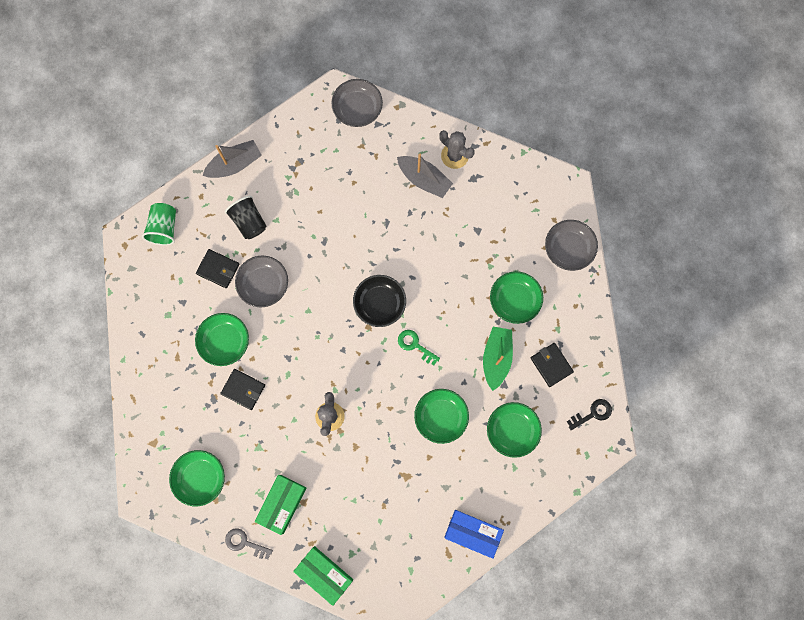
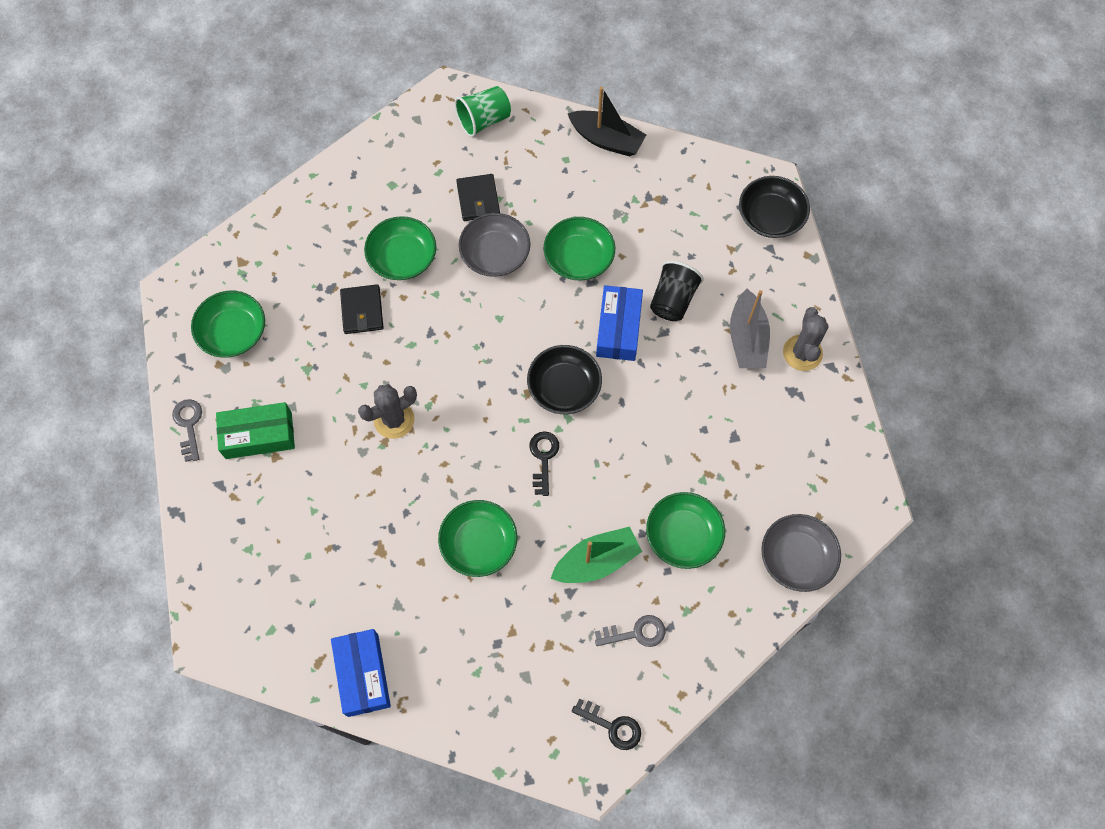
camera: 55 degrees right, 10 degrees down
(235, 164) = (606, 140): grey boat -> black boat
(249, 221) = (554, 194): black cup -> black cup (673, 300)
(324, 574) = (205, 534): green box -> none
(357, 108) = (770, 216): grey bowl -> black bowl
(365, 246) = (618, 328): none -> blue box
(415, 345) = (543, 458): green key -> black key
(512, 430) = (521, 639): green bowl -> green bowl (579, 258)
(551, 365) = (636, 633): black wallet -> grey key

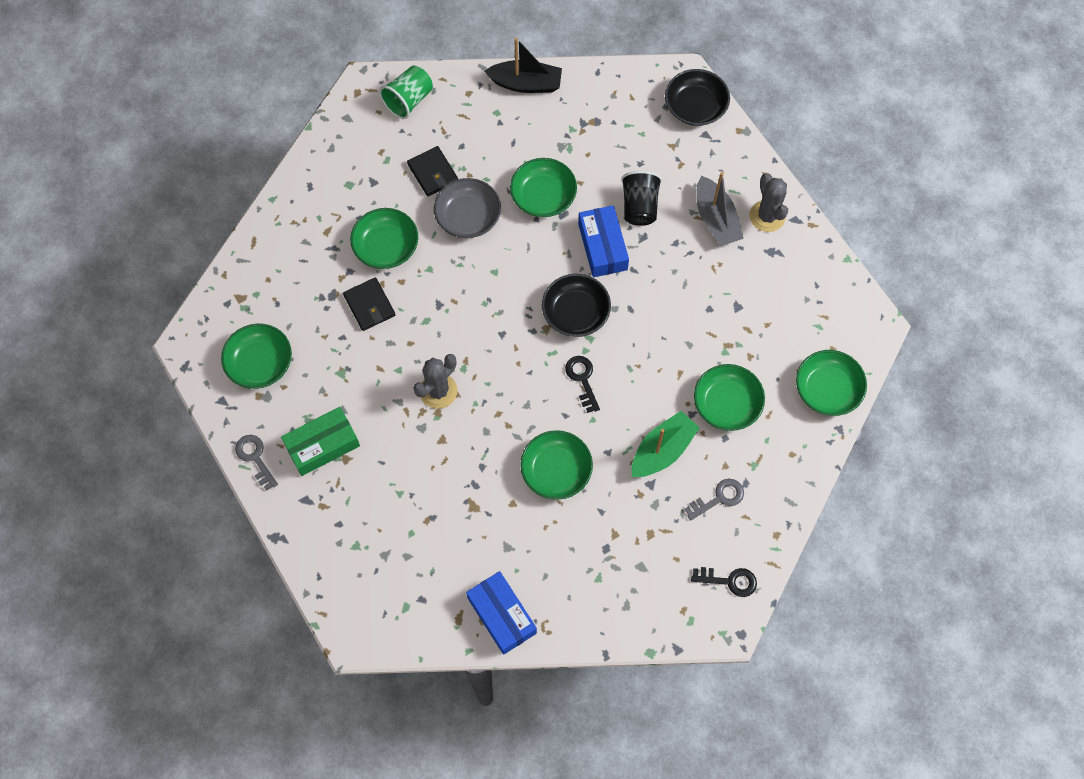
camera: 20 degrees left, 0 degrees up
(796, 557) = (827, 389): grey bowl -> green bowl

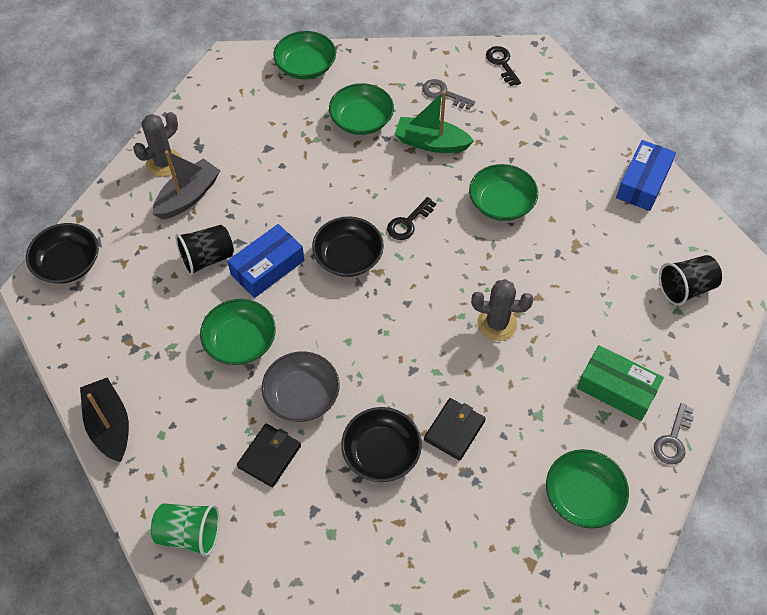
camera: 120 degrees left, 10 degrees down
(371, 569) = (685, 288): none -> black cup
(386, 246) = (381, 452): green bowl -> black bowl

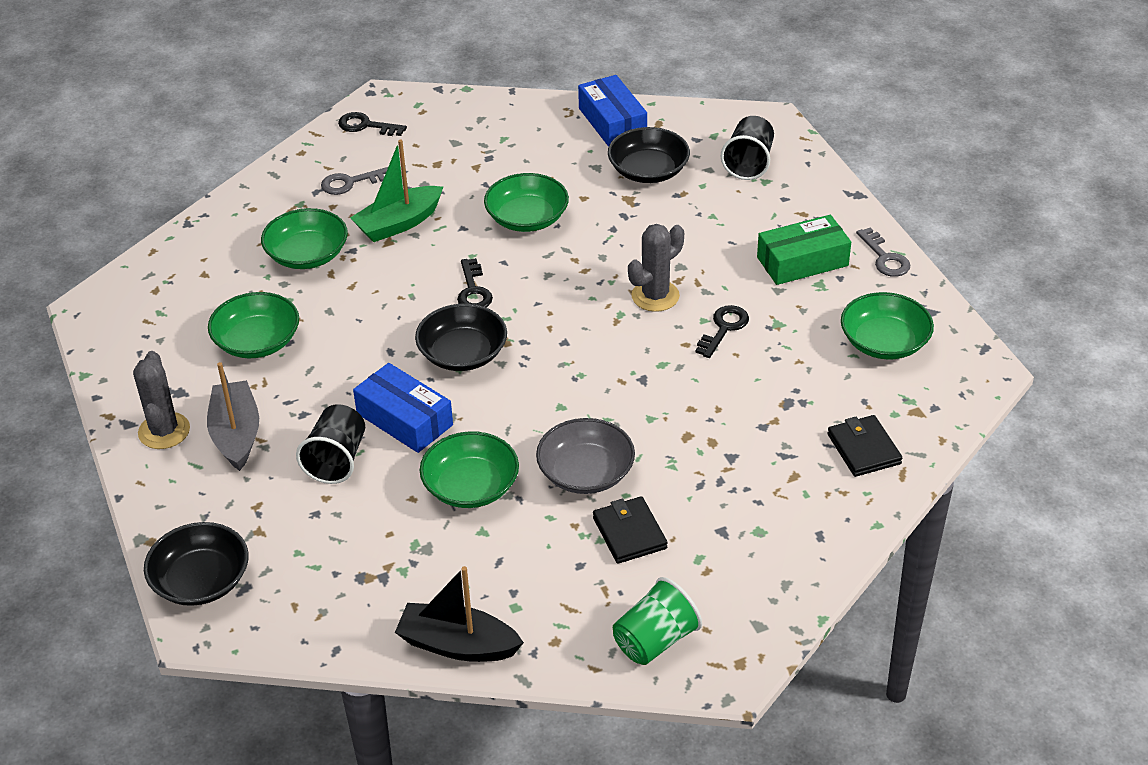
camera: 50 degrees left, 15 degrees down
(267, 267) = (404, 419): blue box -> blue box turned 45 degrees counterclockwise
(306, 66) = (182, 256): green bowl -> green bowl (257, 341)
(381, 452) = (708, 449): black bowl -> black bowl (648, 171)
(454, 430) = (736, 386): black wallet -> black wallet (863, 449)
(503, 385) = (724, 328): none -> black key

